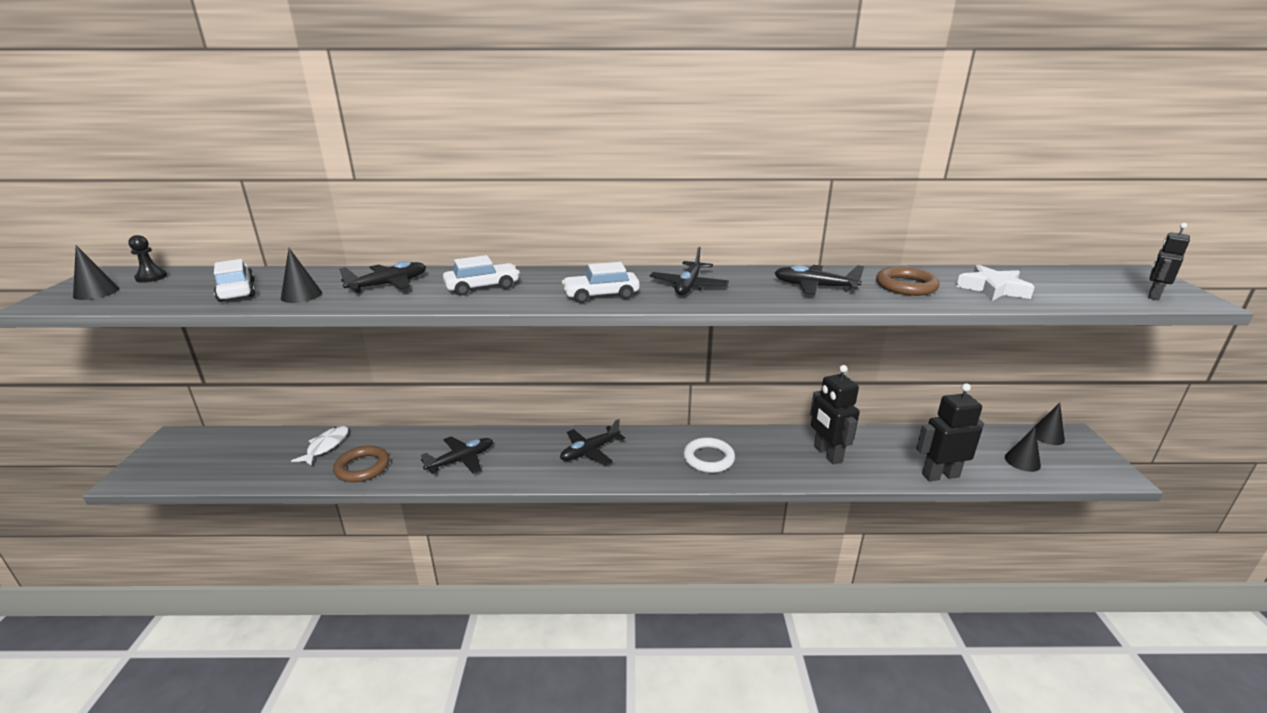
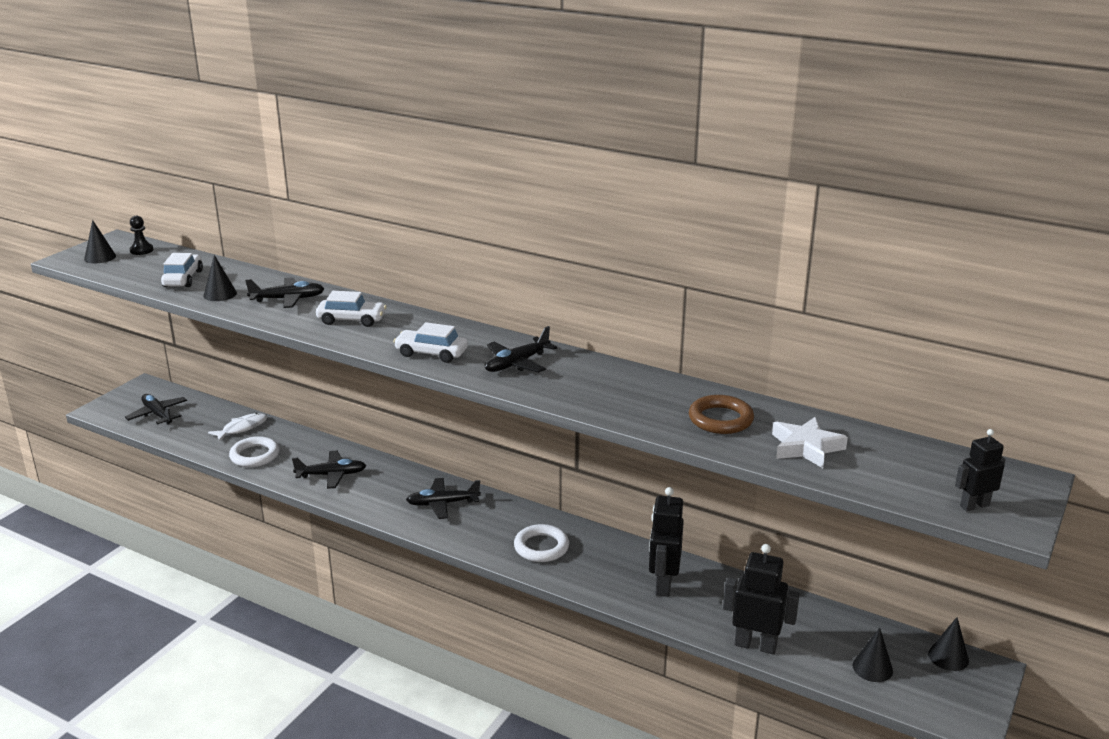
camera: 30 degrees right, 0 degrees up
(362, 467) = (255, 455): brown ring -> white ring
(814, 287) = (628, 395): black plane -> black plane (157, 414)

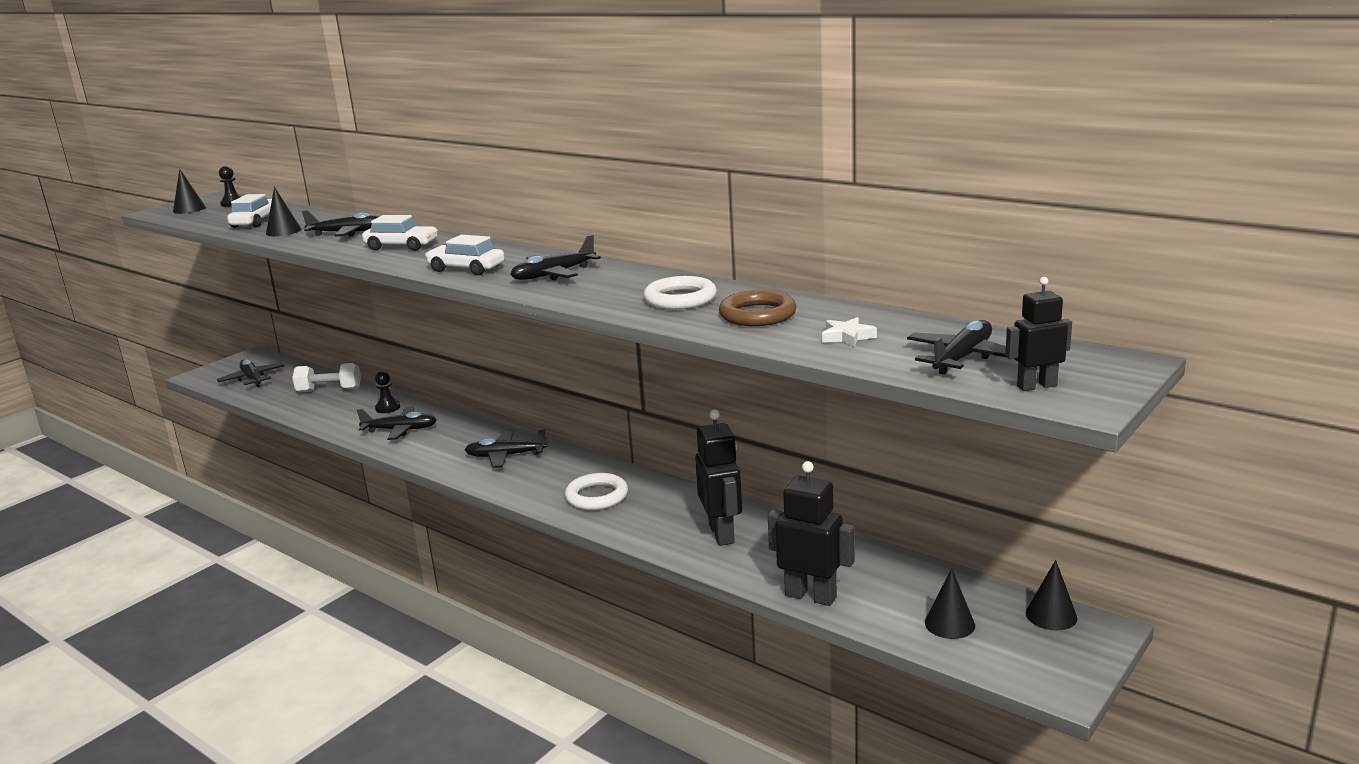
camera: 10 degrees right, 5 degrees down
(242, 428) = (329, 390): white fish -> white dumbbell
(255, 455) = (330, 413): white ring -> white ring (680, 299)
(309, 449) = (387, 408): none -> black pawn
(663, 584) = (722, 534): black robot -> black robot turned 150 degrees clockwise
(806, 447) = (847, 337): white star -> white star, size x0.60
(907, 473) = (962, 358): none -> black plane

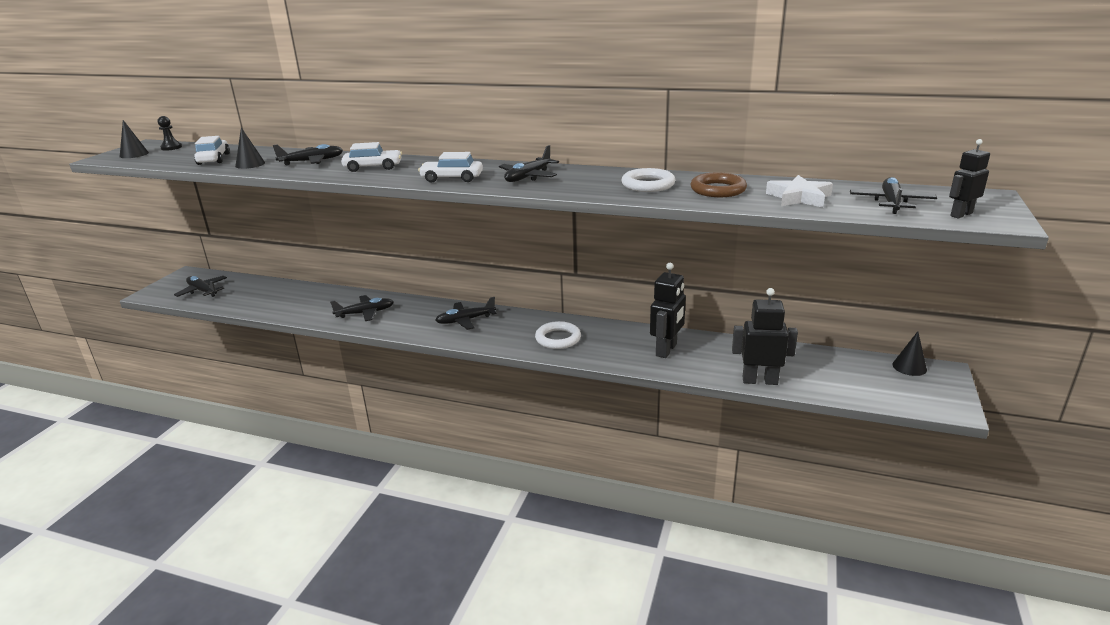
camera: 20 degrees left, 5 degrees up
(329, 390) = (279, 291): white dumbbell -> none
(387, 408) = (340, 298): black pawn -> none
(722, 534) = (666, 350): black robot -> black robot turned 60 degrees clockwise
(847, 337) = (799, 197): white star -> white star, size x1.66
(949, 624) = (857, 382): black cone -> none

